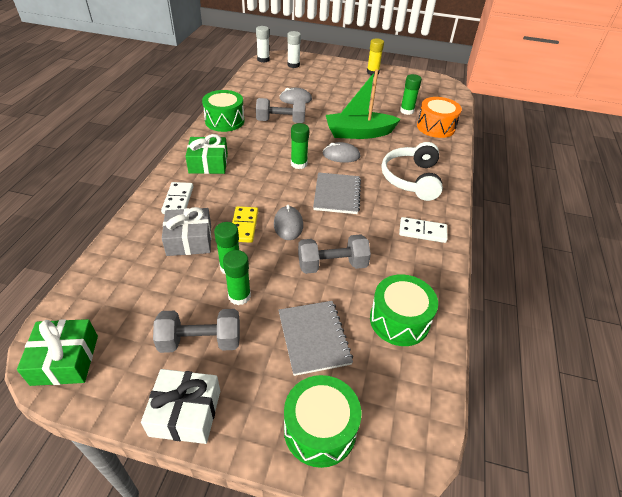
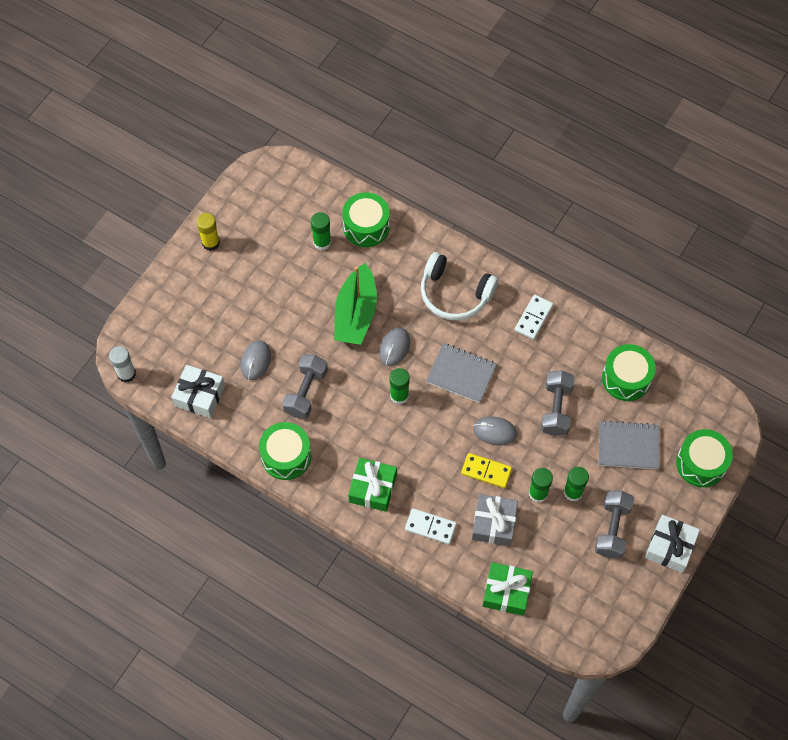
camera: 70 degrees left, 20 degrees up
(65, 360) = (606, 629): green gift -> green gift (506, 592)
(259, 83) = (199, 395): none -> white gift
(293, 65) = (157, 337): white glue stick -> none
(436, 127) = (366, 226): orange drum -> green drum

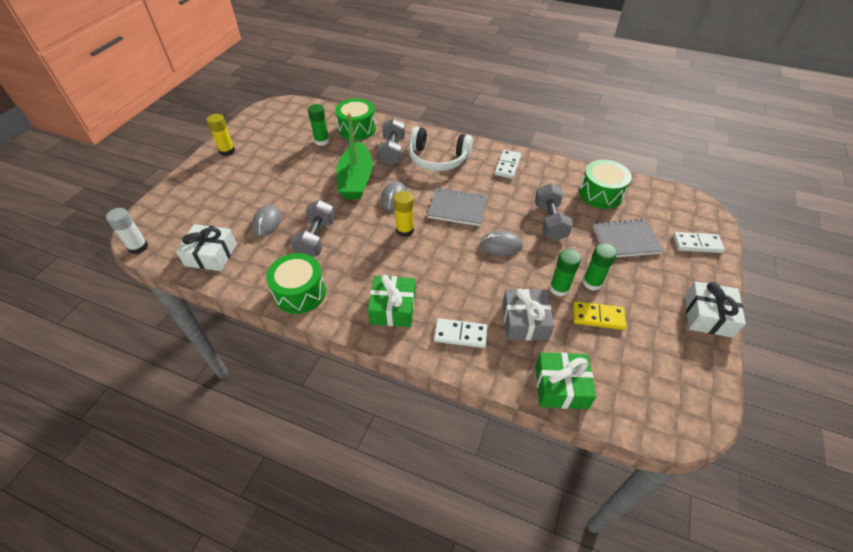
camera: 10 degrees left, 15 degrees down
(399, 395) = (405, 230): green glue stick -> yellow glue stick
(486, 471) = (503, 277): yellow domino -> yellow domino (598, 317)
(612, 529) = (644, 308): grey dumbbell -> grey dumbbell (392, 152)
(701, 463) = (697, 244): green drum -> white domino

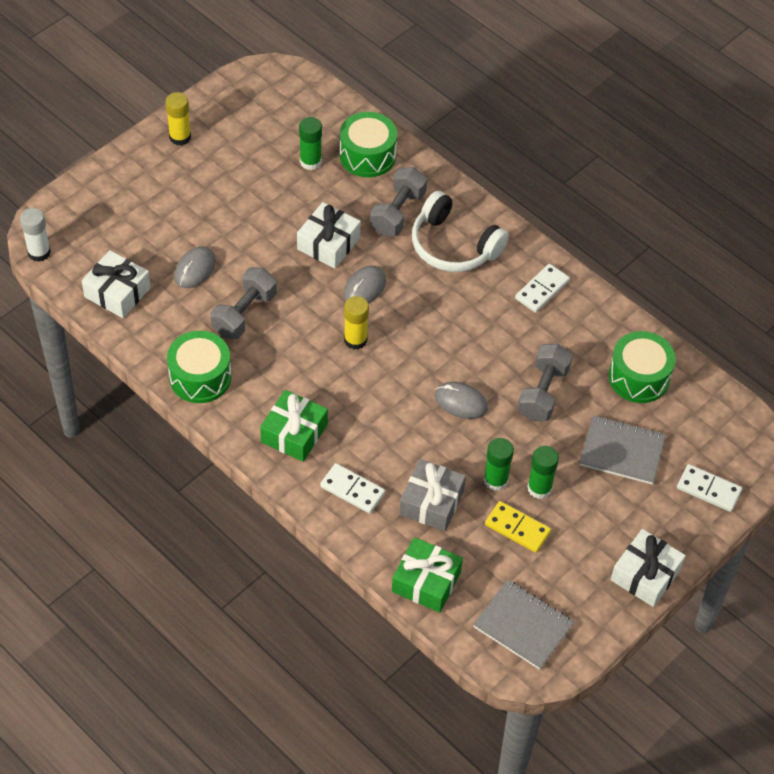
camera: 20 degrees right, 5 degrees up
(356, 180) = (328, 243): green boat -> white gift
(457, 208) = (437, 332): grey notebook -> grey notebook (523, 626)

